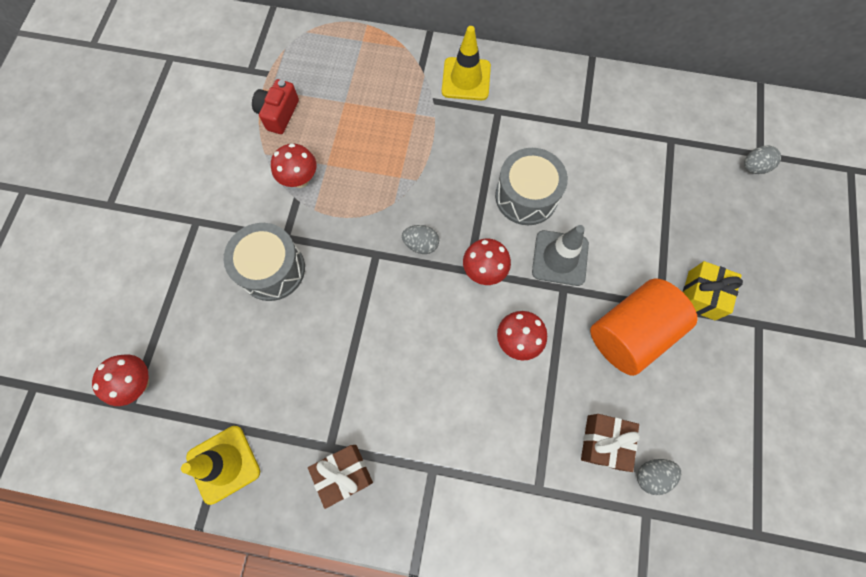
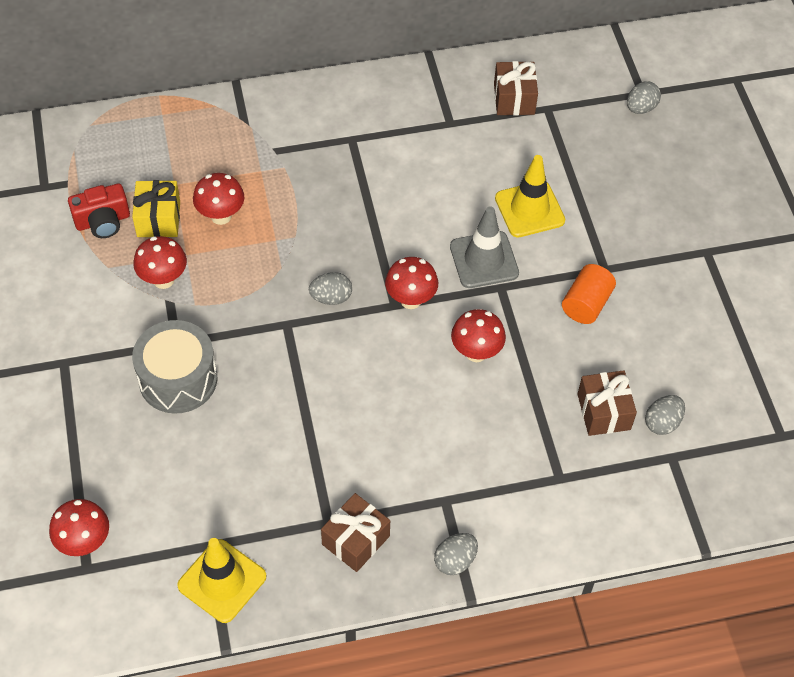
camera: 25 degrees left, 15 degrees down
(278, 114) = (103, 221): red camera -> red camera turned 105 degrees counterclockwise
(367, 141) = (221, 216): none -> red mushroom
(416, 530) = (455, 561): none -> grey egg
(466, 79) = (300, 117): yellow traffic cone -> yellow traffic cone (529, 209)
(526, 196) = (421, 213): grey drum -> none
(630, 332) = (586, 304): orange cylinder -> orange cylinder, size x0.57
(646, 122) = (514, 99): none -> brown gift
(701, 295) = (640, 245): yellow gift -> yellow gift (158, 219)

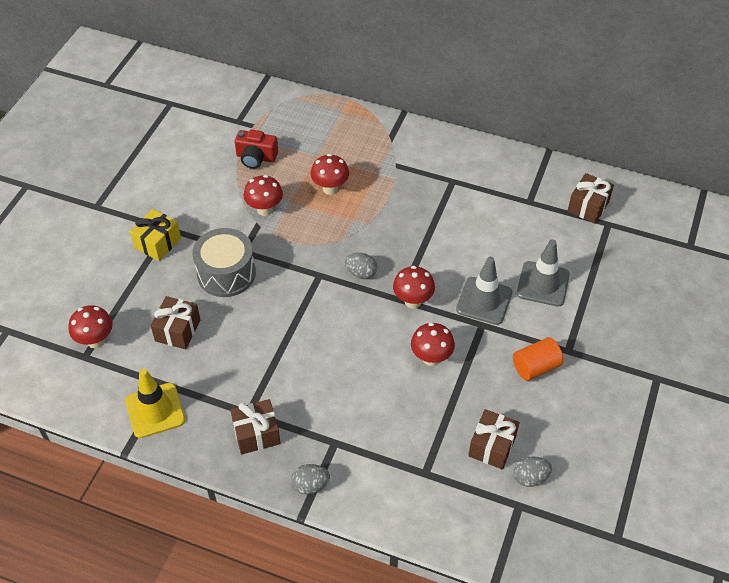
camera: 35 degrees right, 5 degrees down
(158, 219) = (290, 172): yellow gift -> yellow gift (157, 243)
(174, 476) = (177, 330): none -> brown gift
(529, 209) = (543, 284): yellow traffic cone -> grey traffic cone
(641, 108) = (681, 255): grey egg -> none

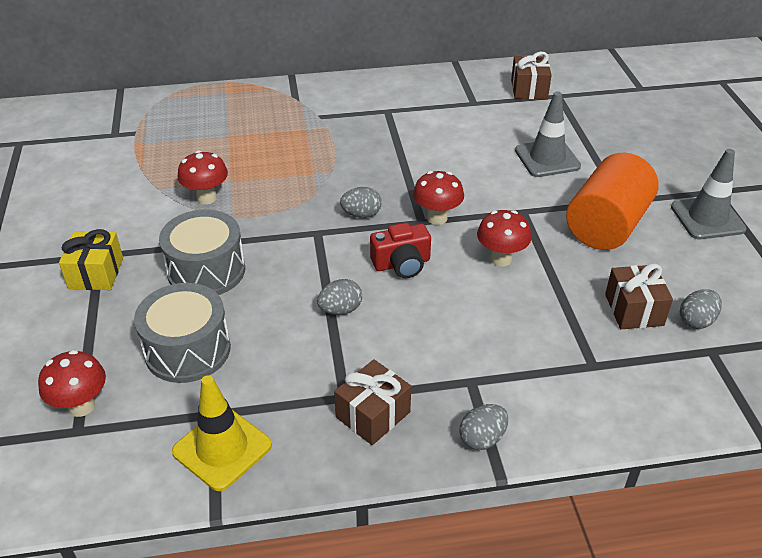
camera: 30 degrees left, 10 degrees down
(177, 330) = (187, 350): brown gift -> grey drum
(256, 157) = (160, 157): red camera -> red camera (402, 264)
(291, 346) = (340, 310): none -> grey egg
(330, 188) = (266, 156): red mushroom -> none
(484, 301) = (506, 191): grey traffic cone -> grey traffic cone (707, 218)
(535, 367) = (606, 225): orange cylinder -> orange cylinder, size x1.76

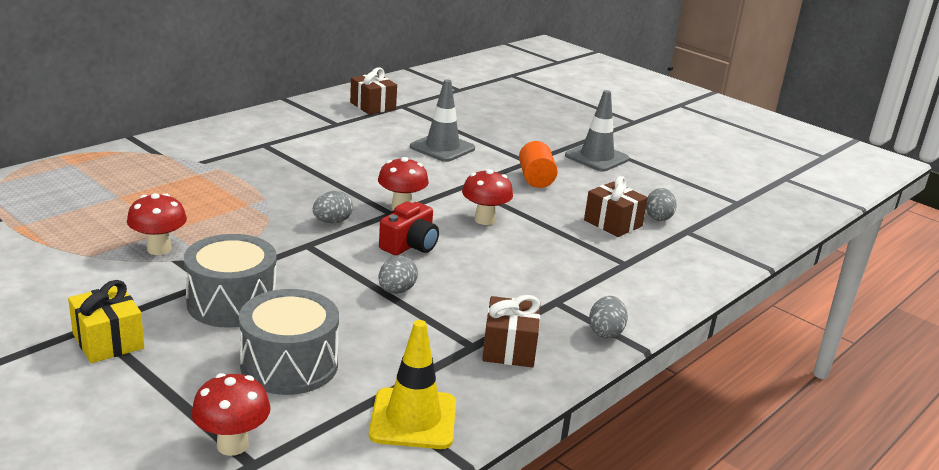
camera: 40 degrees left, 15 degrees down
(606, 225) = (535, 179): orange cylinder -> orange cylinder, size x0.57

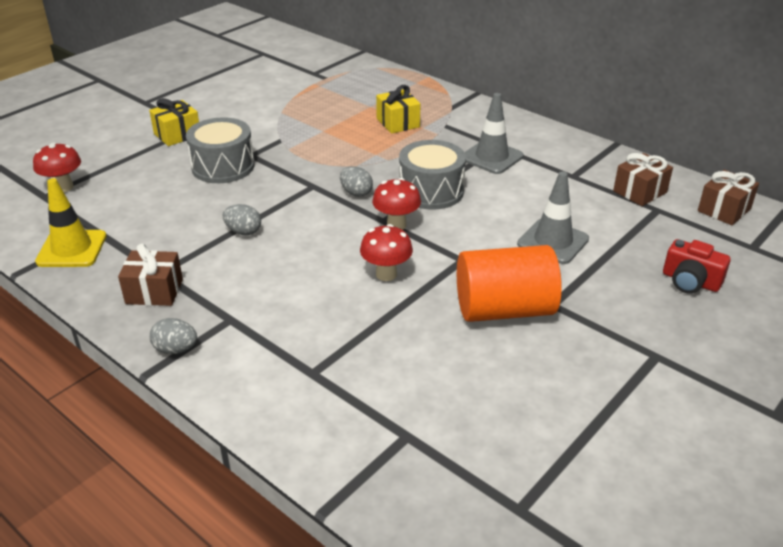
camera: 90 degrees right, 10 degrees up
(159, 249) = (294, 131): red mushroom -> none
(177, 185) = (398, 123): none -> yellow gift
(289, 365) = (144, 196): grey drum -> grey drum (431, 191)
(410, 245) = (323, 233): red camera -> red camera (690, 281)
(535, 179) = (504, 309): orange cylinder -> orange cylinder, size x1.76
(596, 157) = (601, 364): grey traffic cone -> grey traffic cone (491, 157)
(613, 223) = (408, 368): brown gift -> brown gift (724, 210)
(658, 217) = (437, 411): grey egg -> none

